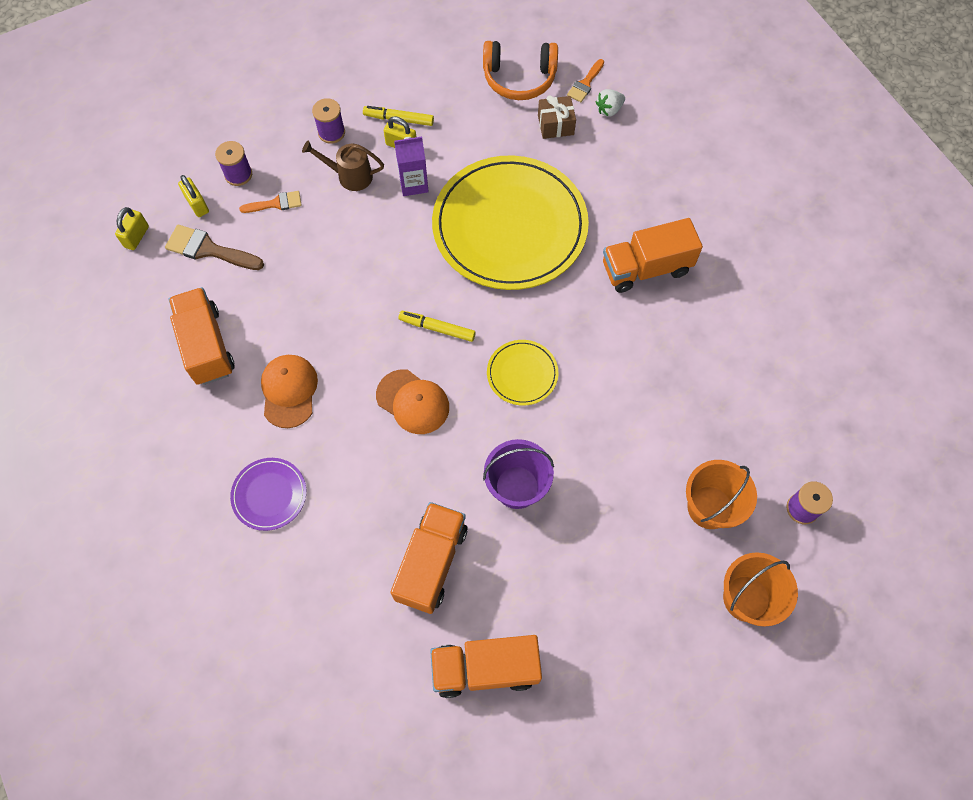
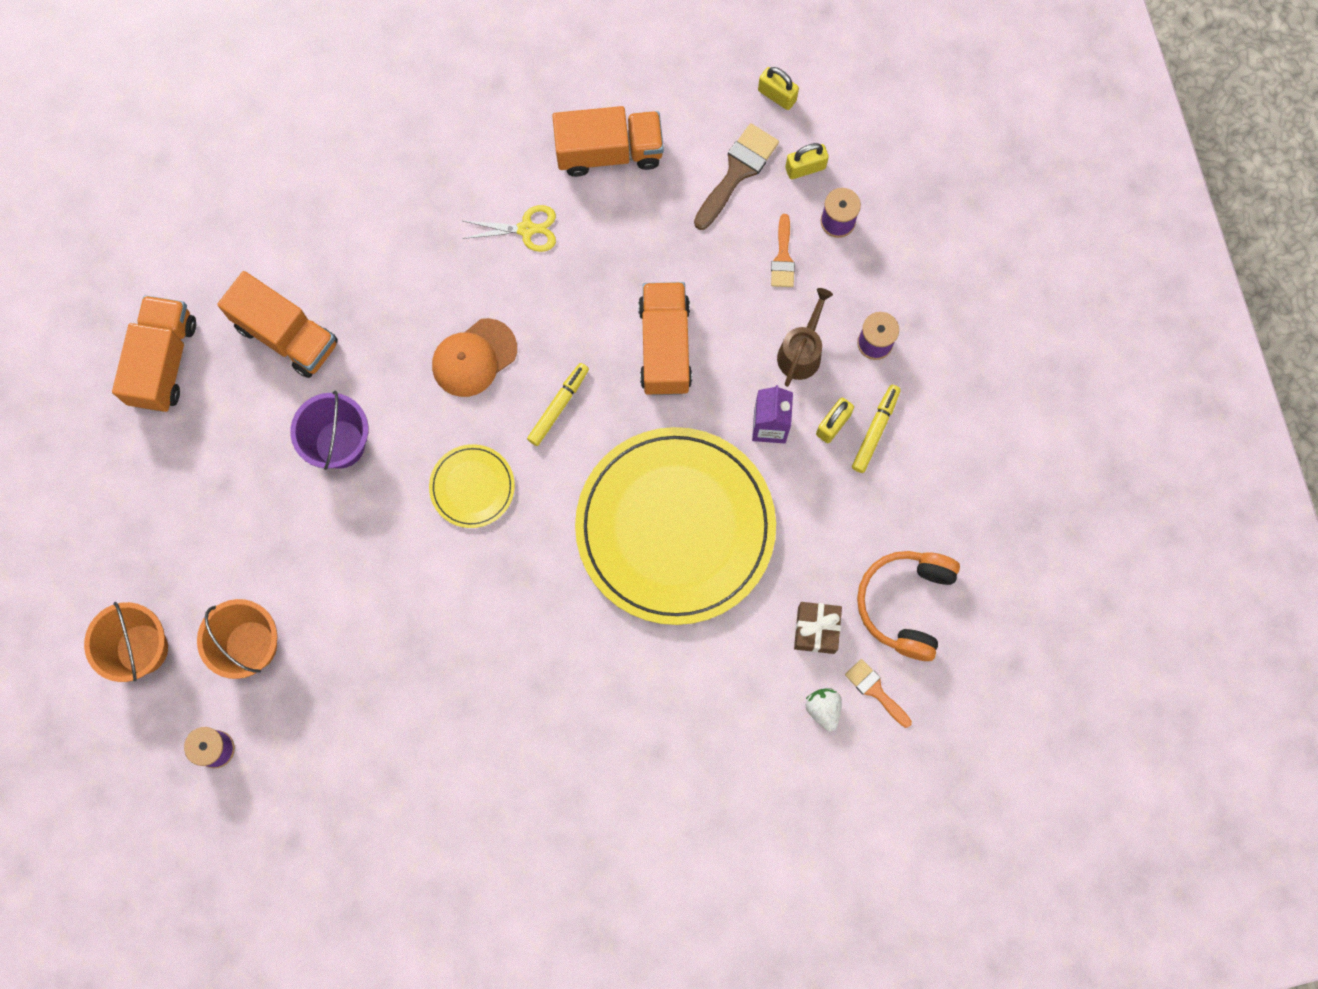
camera: 105 degrees right, 10 degrees up
(269, 495) = (412, 188): purple plate -> none
(289, 391) = (527, 229): orange cap -> yellow scissors
(646, 268) = (569, 677): orange truck -> orange truck (665, 347)

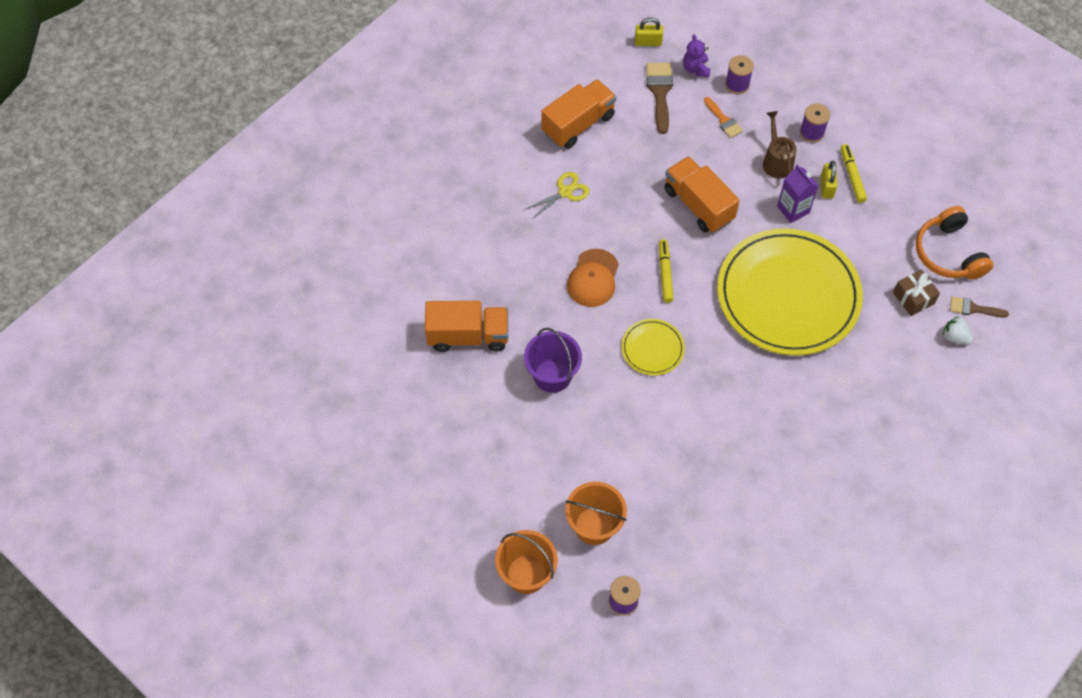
camera: 35 degrees left, 15 degrees down
(163, 362) = (402, 399): orange truck -> none
(805, 168) = (695, 69): yellow padlock -> purple teddy bear
(875, 691) = (973, 308): orange brush -> brown brush

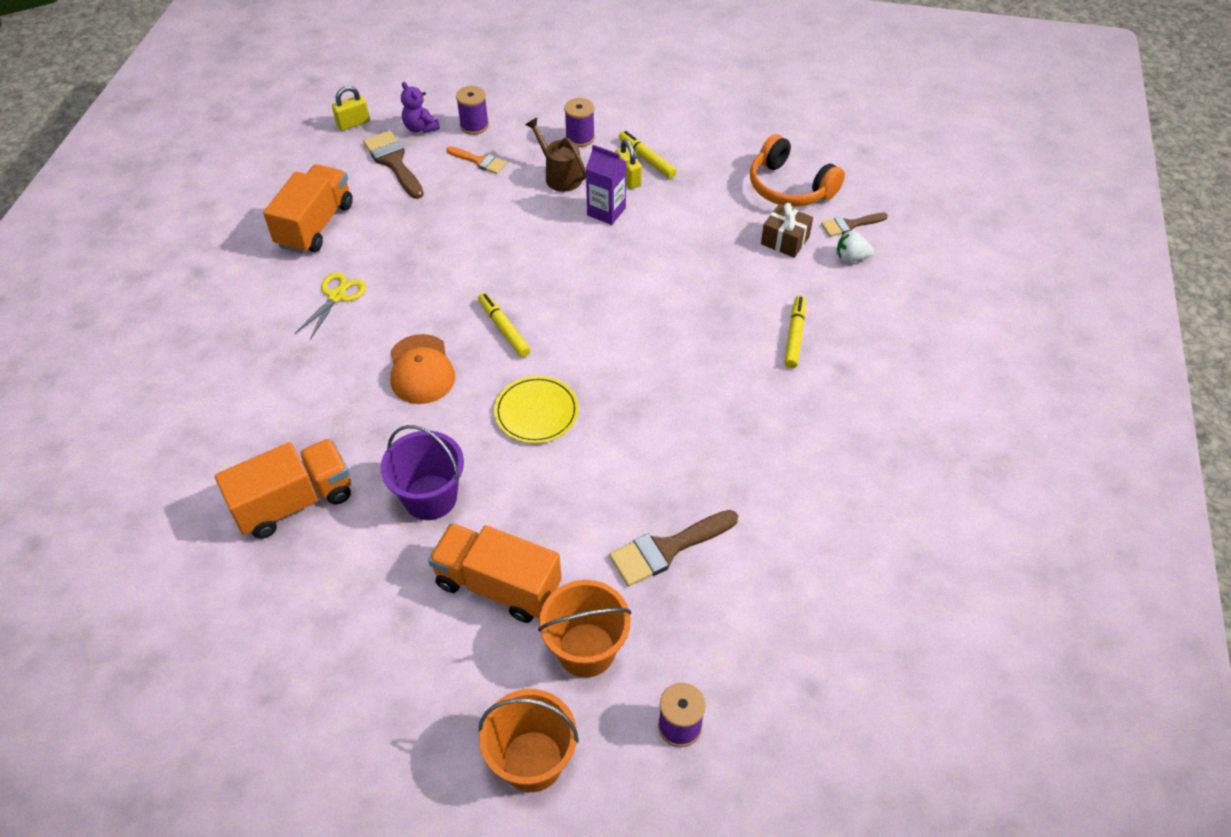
camera: 30 degrees left, 10 degrees down
(682, 488) = (667, 549): none -> brown brush
(698, 205) = (500, 248): orange truck -> orange truck (498, 585)
(788, 295) = (654, 292): yellow plate -> none
(868, 379) = (794, 336): none -> yellow marker

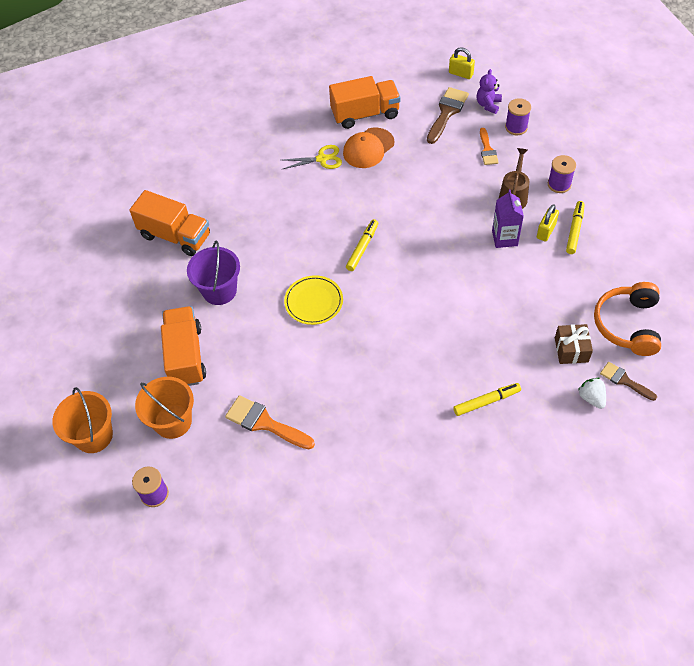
camera: 60 degrees right, 5 degrees up
(421, 370) = (301, 230): orange cap -> orange cap (368, 148)
(667, 549) = (265, 423): brown brush -> orange brush

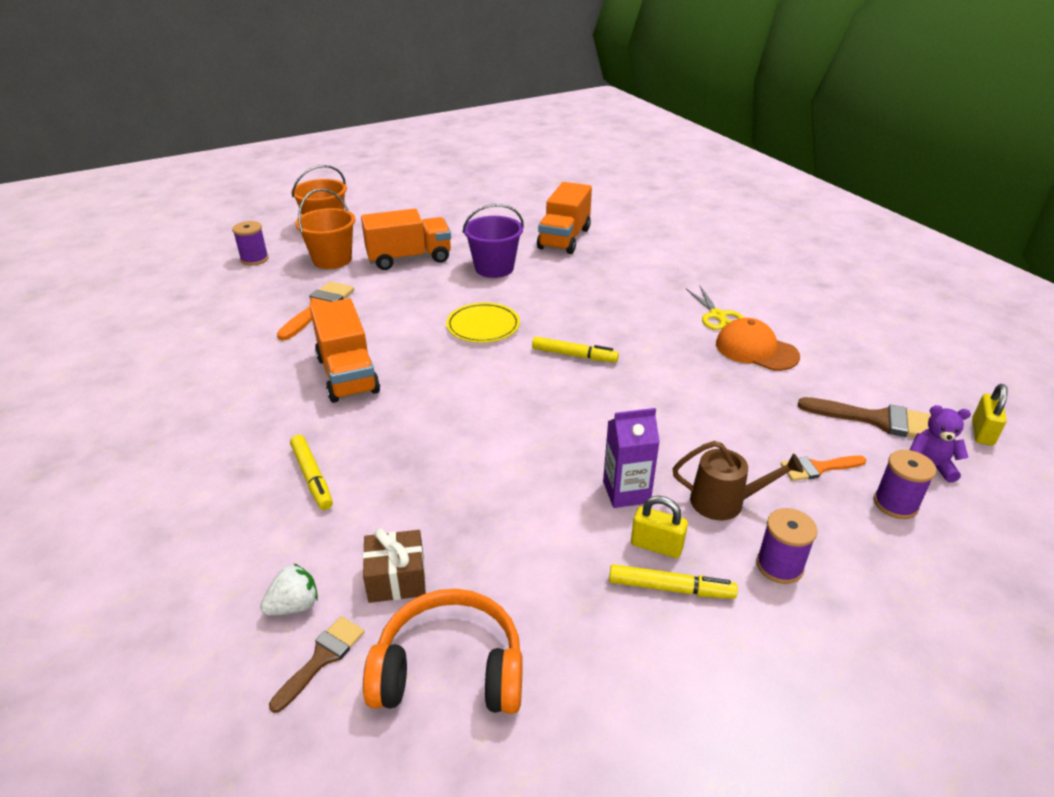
camera: 80 degrees right, 20 degrees down
(365, 114) = (821, 343): orange truck -> orange truck (348, 375)

